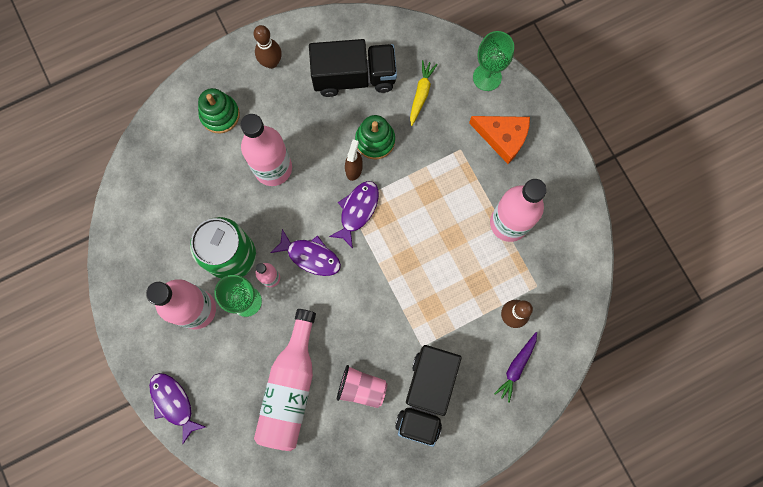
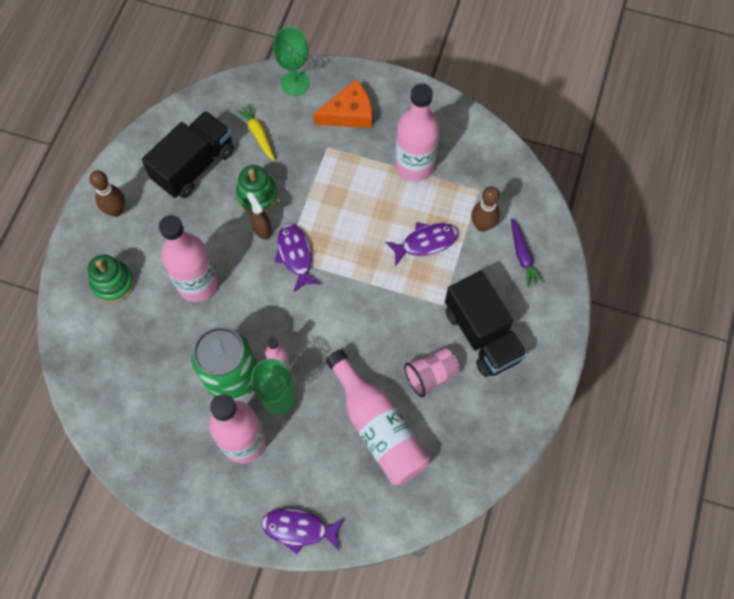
camera: 45 degrees left, 10 degrees down
(310, 256) = (294, 319): purple fish -> purple fish (426, 242)

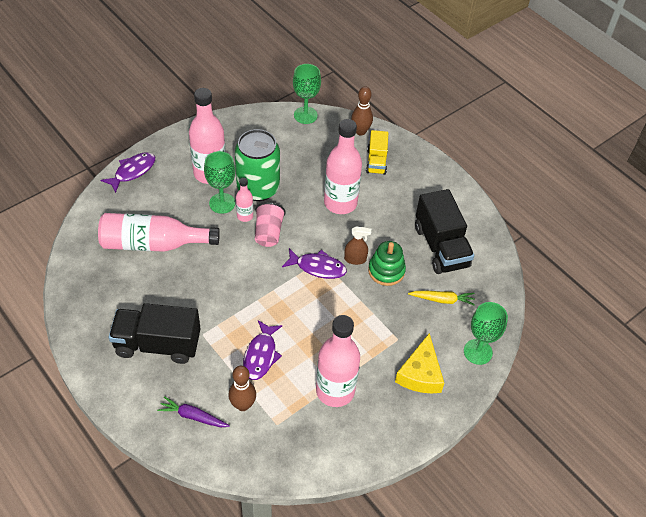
camera: 120 degrees right, 15 degrees down
(83, 400) = (305, 115): none -> green goblet
(113, 283) = (376, 161): green stacking toy -> yellow truck
(116, 210) = (433, 187): brown bowling pin -> brown bowling pin (360, 131)
(349, 113) = (420, 373): orange cheese -> yellow cheese
(431, 375) = (158, 294): pink cup -> pink cup (268, 233)

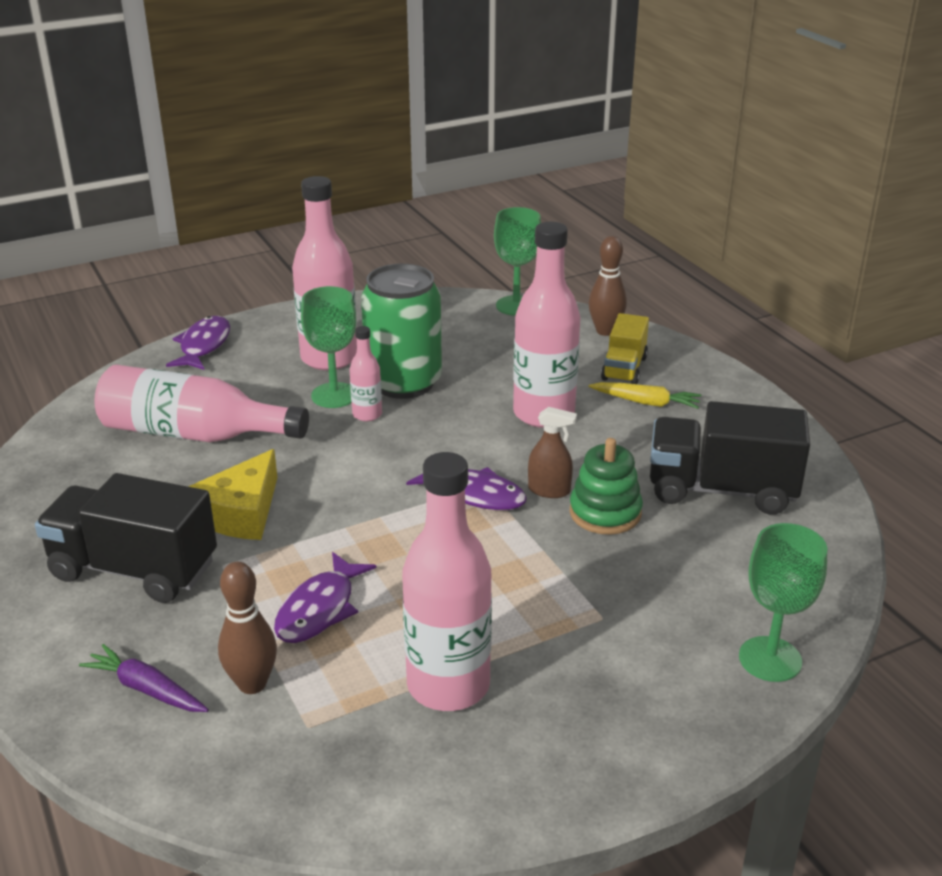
camera: 15 degrees right, 20 degrees down
(133, 171) = (203, 345): purple fish -> purple fish turned 45 degrees counterclockwise
(268, 233) = (400, 440): pink cup -> none
(420, 373) = (637, 680): yellow cheese -> yellow cheese (241, 512)
(441, 247) = (721, 490): black truck -> black truck turned 105 degrees clockwise
(442, 300) = (708, 567): yellow carrot -> yellow carrot (646, 402)

